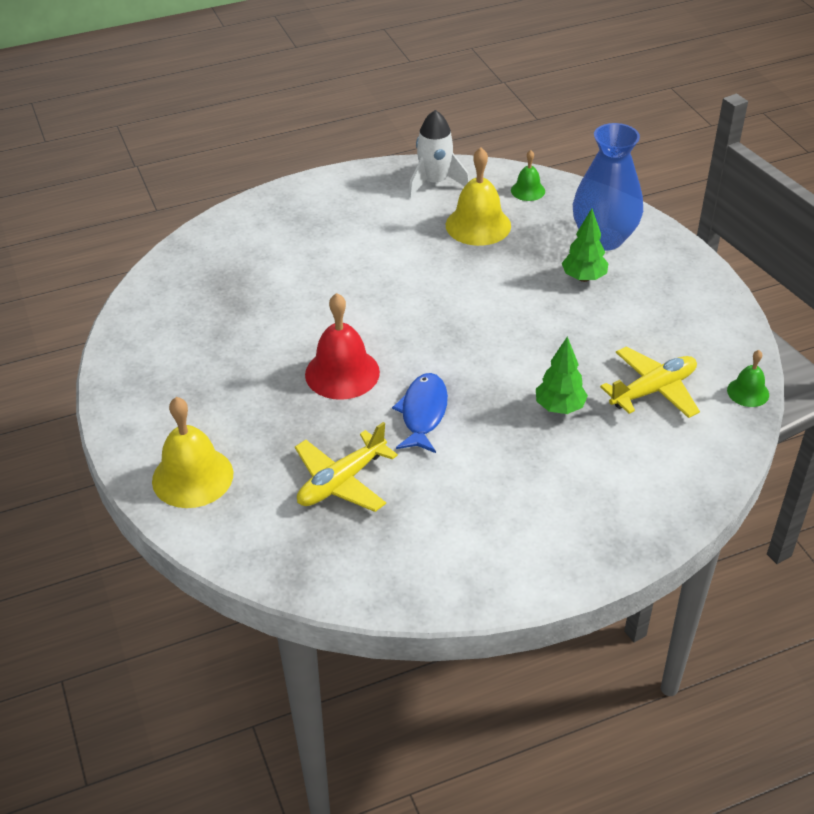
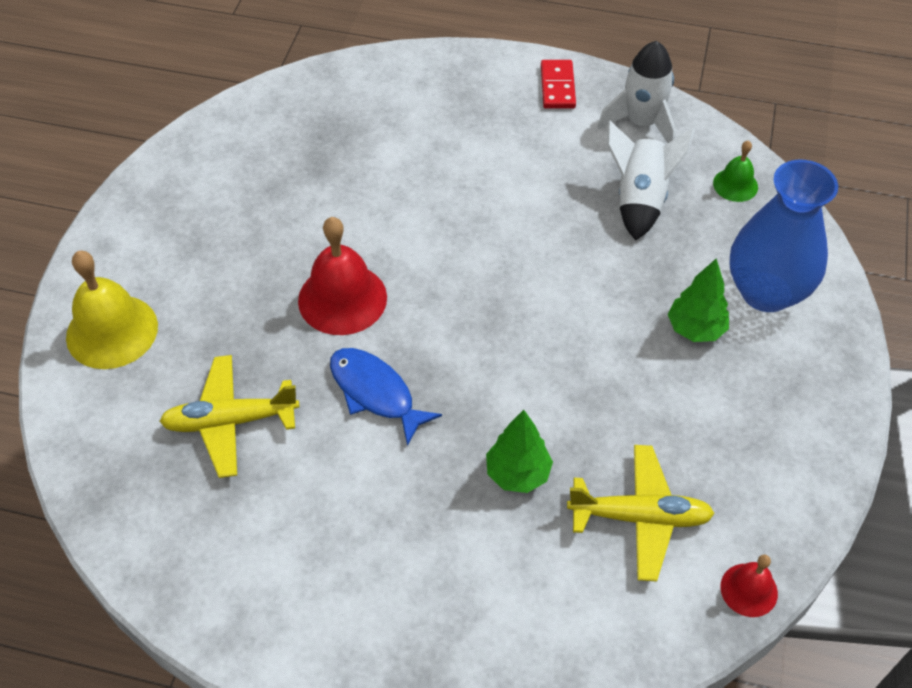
camera: 35 degrees right, 10 degrees up
(358, 186) = (557, 87): none -> red domino
(423, 413) = (375, 393): blue fish -> blue fish turned 90 degrees counterclockwise
(478, 225) = (639, 200): yellow bell -> white rocket
(748, 392) = (749, 590): green bell -> red bell

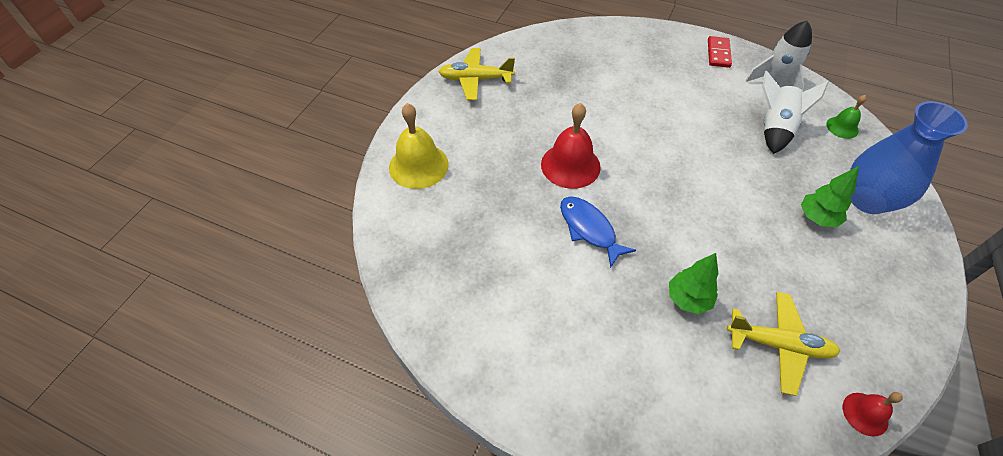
camera: 10 degrees right, 0 degrees up
(230, 421) = (489, 234): yellow plane -> yellow plane (475, 79)

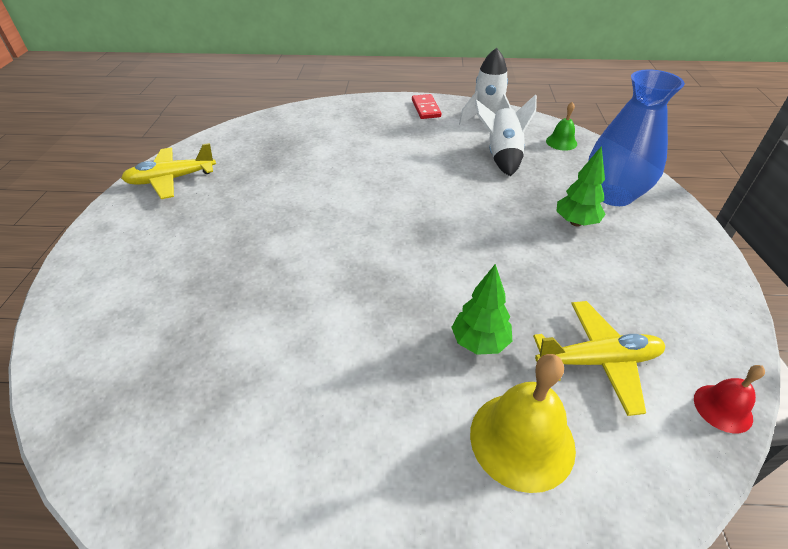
camera: 20 degrees left, 10 degrees down
(418, 165) = (105, 284): yellow bell -> yellow bell (522, 439)
(570, 165) = (301, 237): red bell -> none
(589, 229) = (341, 298): blue fish -> none

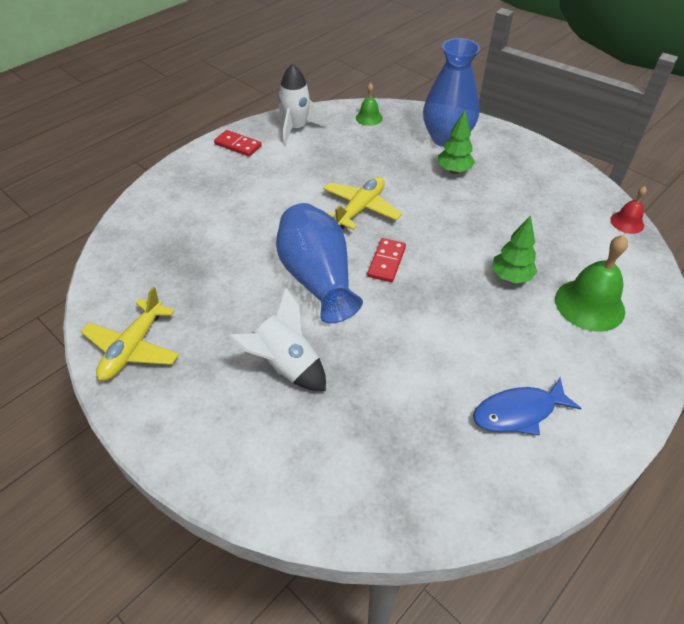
camera: 50 degrees left, 5 degrees up
(284, 452) = (518, 412): none -> blue fish
(327, 220) = (318, 278): none -> blue vase
(394, 246) = (386, 262): none -> red domino
(502, 156) = (350, 152): white rocket -> white rocket (286, 365)
(522, 439) = (589, 304): yellow bell -> green bell
(598, 361) = (565, 241): yellow plane -> yellow plane (360, 209)

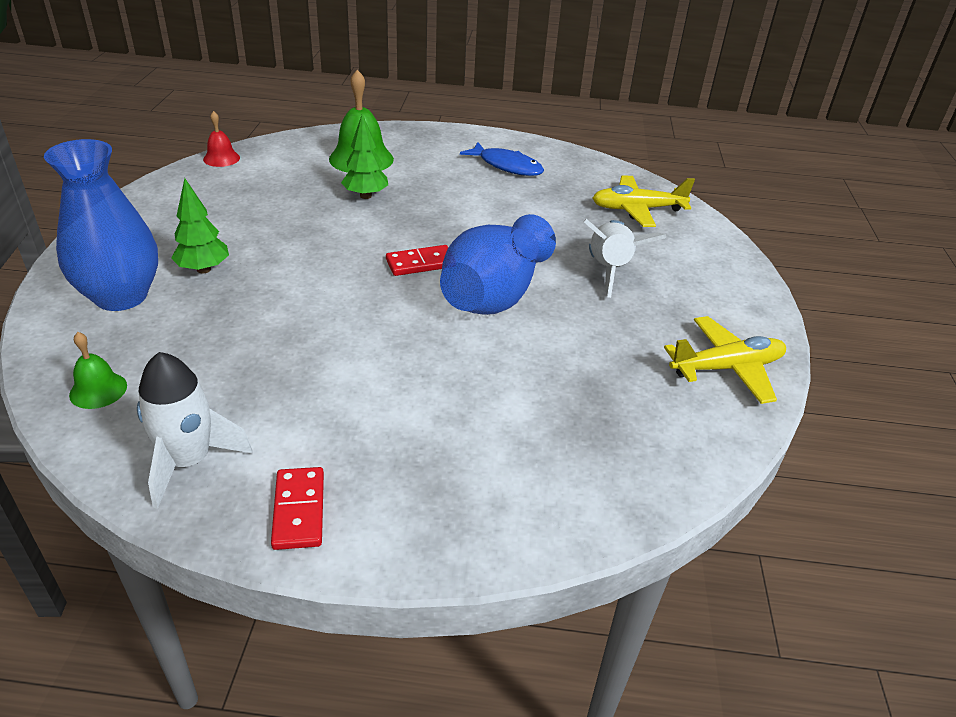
camera: 130 degrees left, 10 degrees down
(360, 209) = (349, 311): yellow plane -> yellow plane (637, 209)

